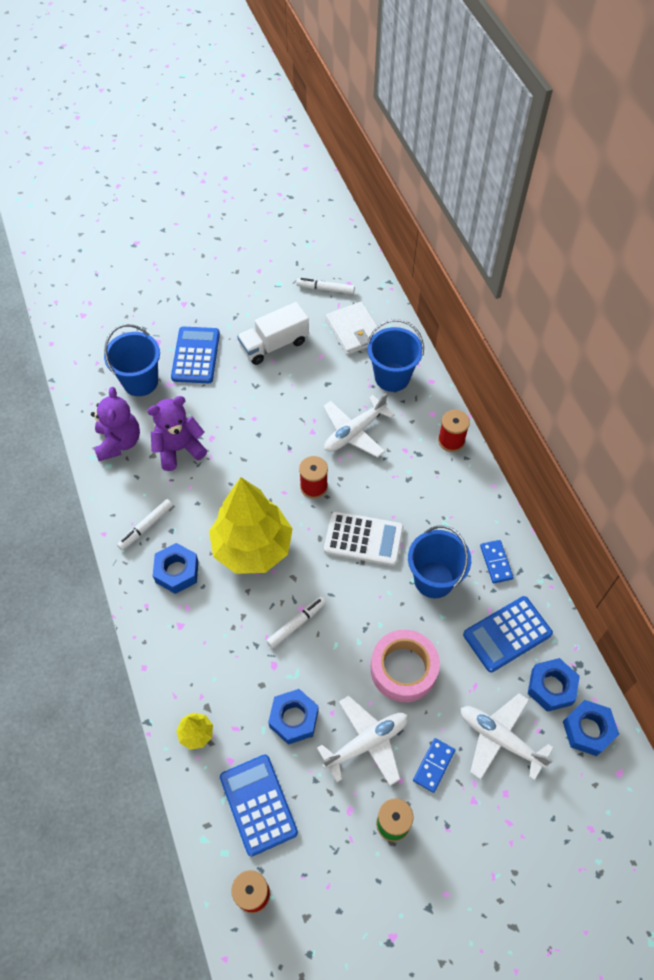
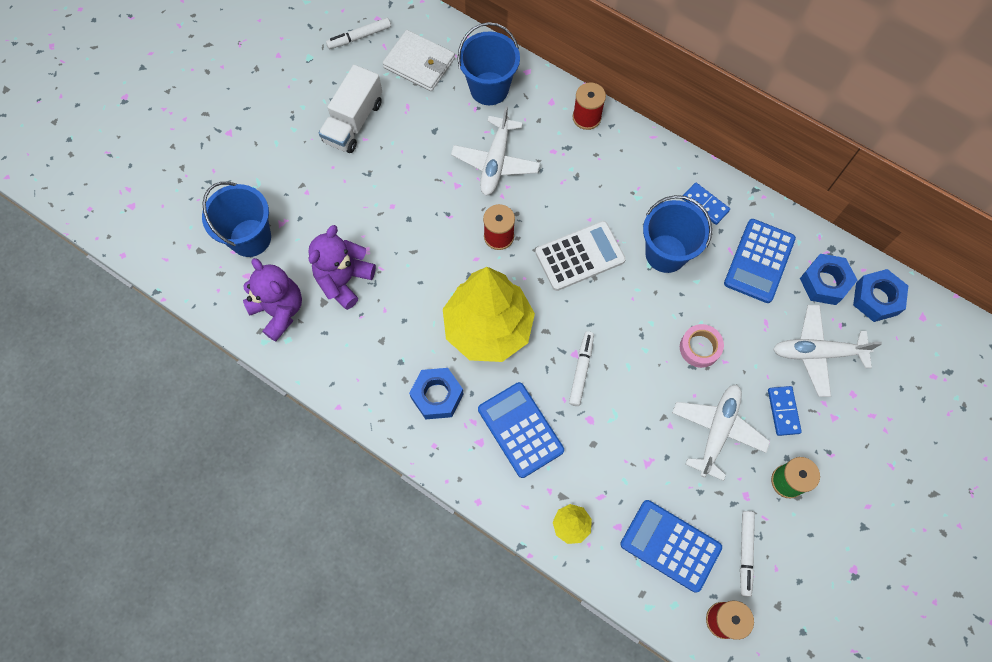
camera: 35 degrees left, 10 degrees up
(146, 526) = (373, 374): white marker -> white marker (745, 553)
(196, 355) = (285, 178): blue calculator -> blue calculator (520, 430)
(294, 718) = (643, 453): blue nut -> none
(403, 669) = (699, 348): pink tape -> pink tape, size x0.59

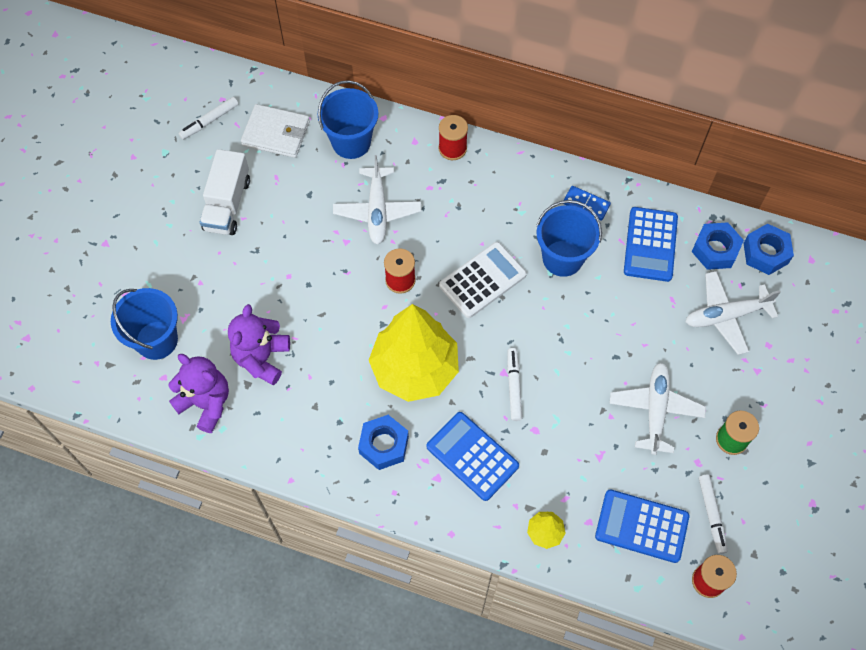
camera: 15 degrees left, 5 degrees down
(699, 348) = (618, 338): pink tape -> none
(783, 411) = (710, 376): blue domino -> none

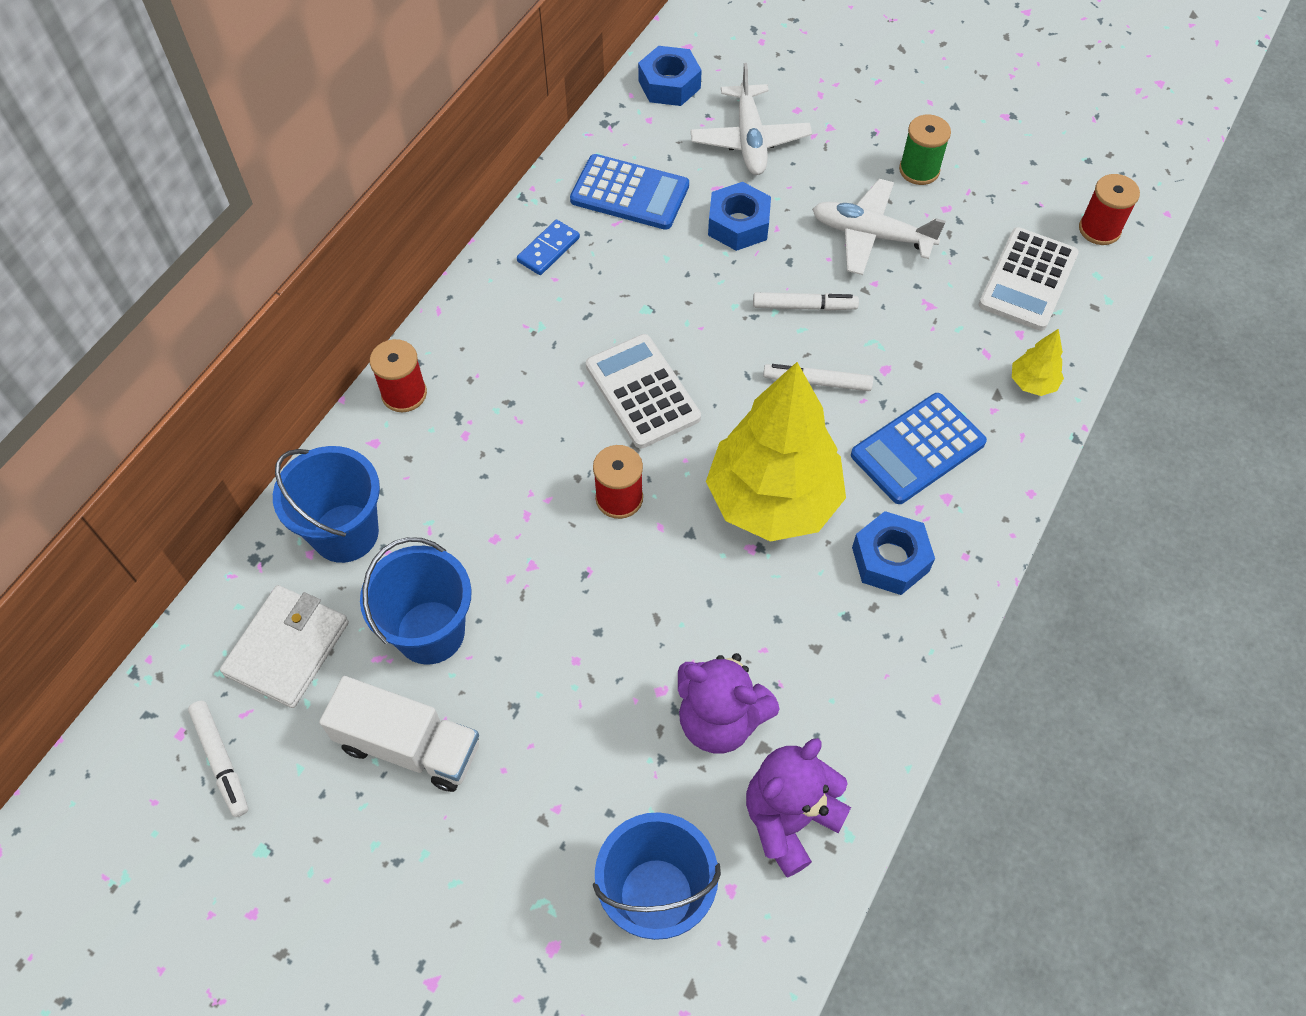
camera: 80 degrees left, 5 degrees down
(377, 211) = (487, 512): white plane -> none
(562, 258) = (628, 291): blue bucket -> blue bucket (430, 632)
(641, 526) = (1028, 280): blue calculator -> white calculator
(711, 515) = (1015, 209): white marker -> white marker (804, 306)
(715, 250) = (653, 130): blue nut -> blue nut (738, 224)

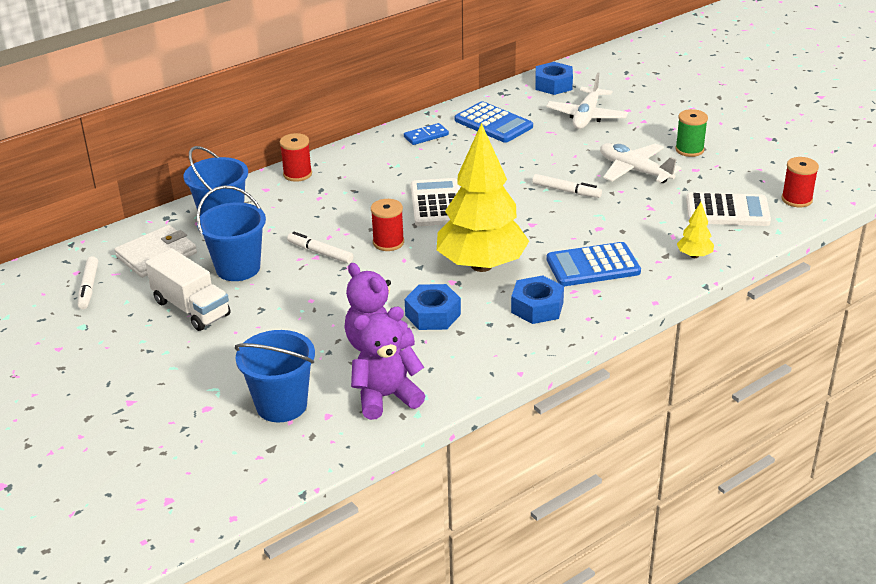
camera: 25 degrees right, 25 degrees down
(738, 224) = (551, 149): blue nut -> blue nut (433, 315)
(817, 382) = (549, 223): white marker -> white marker (320, 253)
(1028, 280) = (727, 211): white calculator -> white calculator turned 135 degrees counterclockwise

